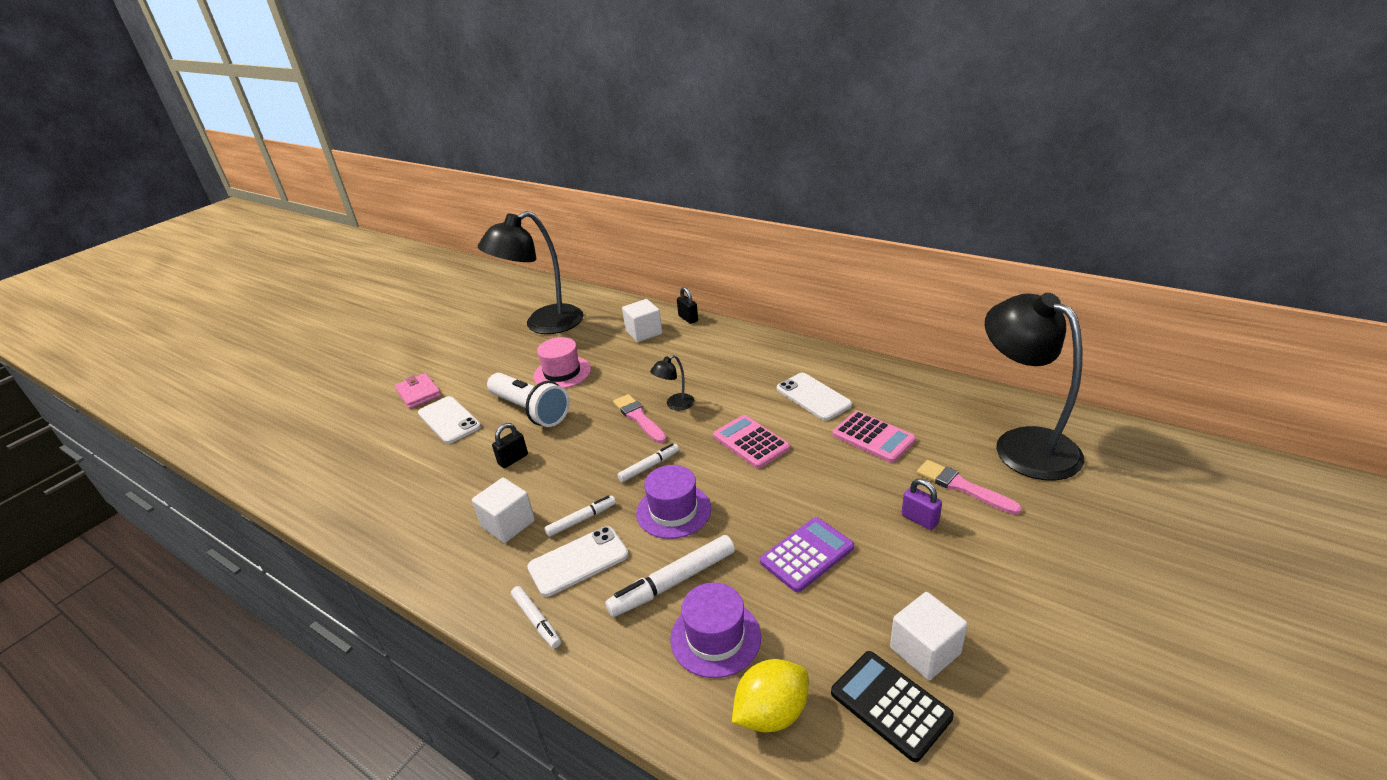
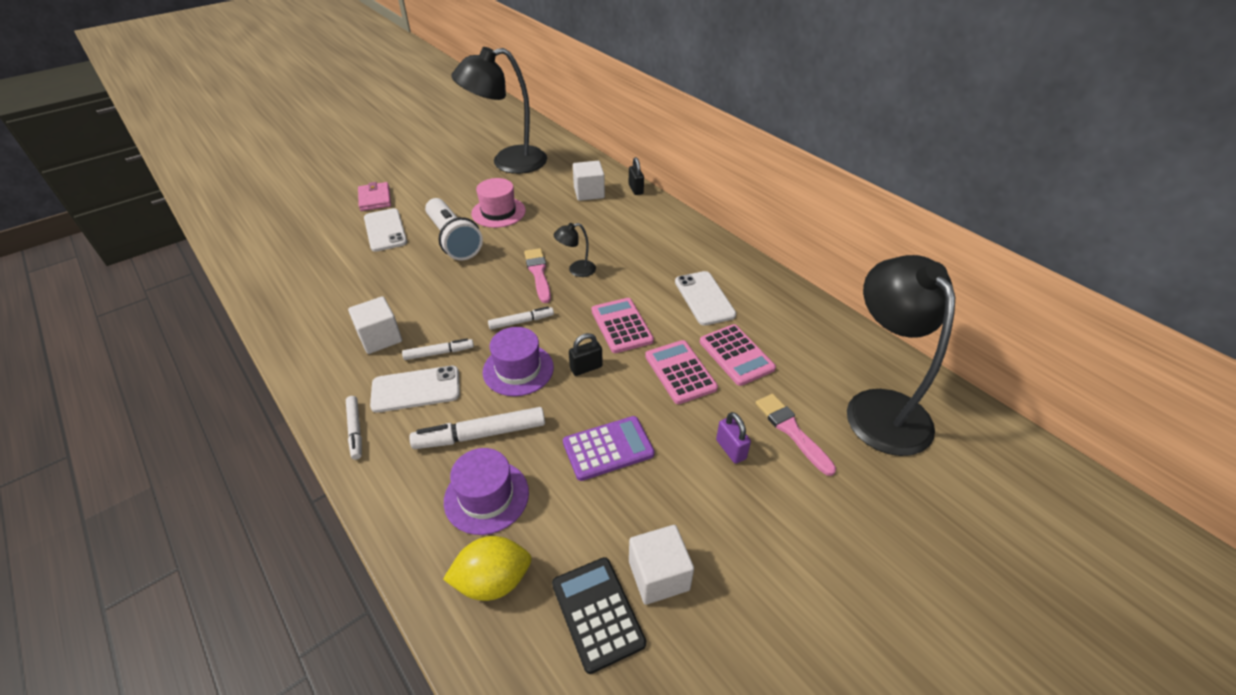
camera: 15 degrees right, 10 degrees up
(513, 459) = (415, 281): black padlock -> black padlock (586, 368)
(832, 467) = (680, 372): none -> pink calculator

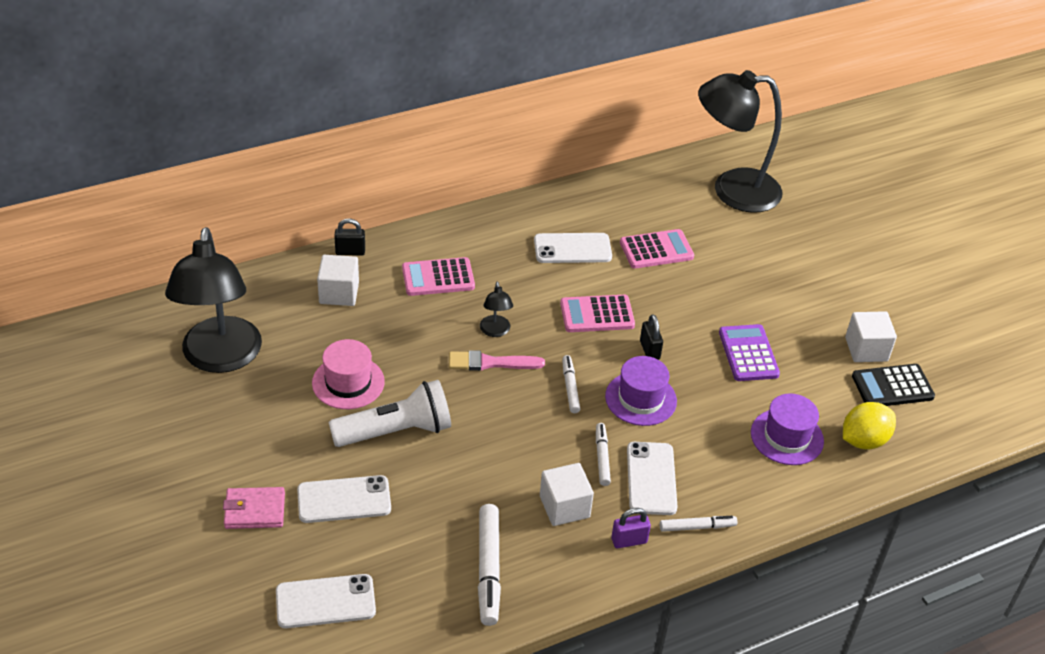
camera: 80 degrees left, 0 degrees up
(295, 239) = (325, 601): none -> white phone
(480, 435) = (719, 434): white marker -> white marker (488, 569)
(493, 581) = (863, 440): yellow lemon -> yellow lemon turned 60 degrees clockwise
(680, 372) = (669, 290): pink calculator -> pink calculator (438, 277)
(731, 449) = (760, 283): purple padlock -> purple padlock (629, 541)
(791, 431) = (748, 244): pink brush -> none

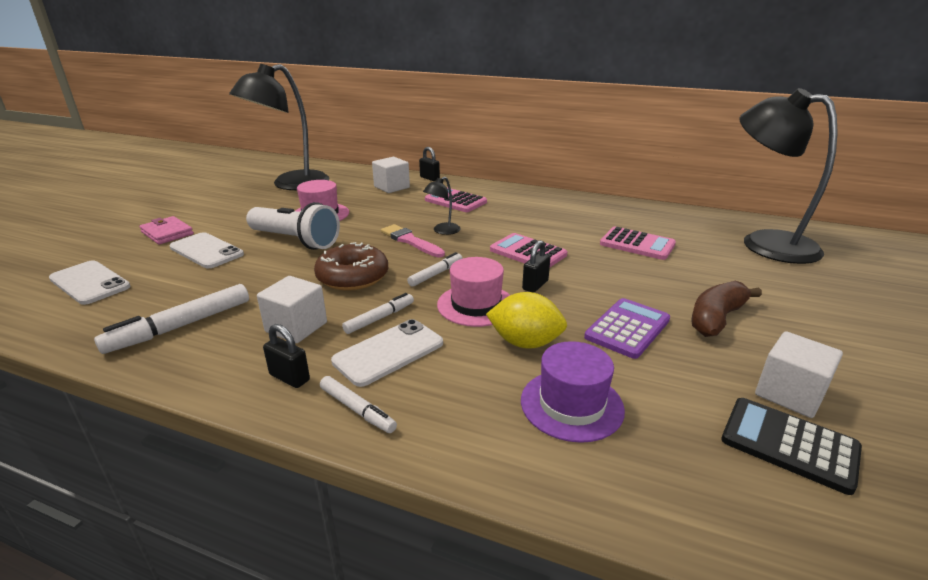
camera: 50 degrees right, 15 degrees down
(517, 435) = (353, 277): none -> brown donut
(572, 249) = (568, 221): white phone -> none
(629, 541) = (289, 377): purple padlock -> black padlock
(640, 398) = (476, 305): purple hat -> pink hat
(782, 307) = (716, 318): none -> brown banana
(863, 440) = (670, 468): yellow lemon -> yellow lemon (525, 343)

